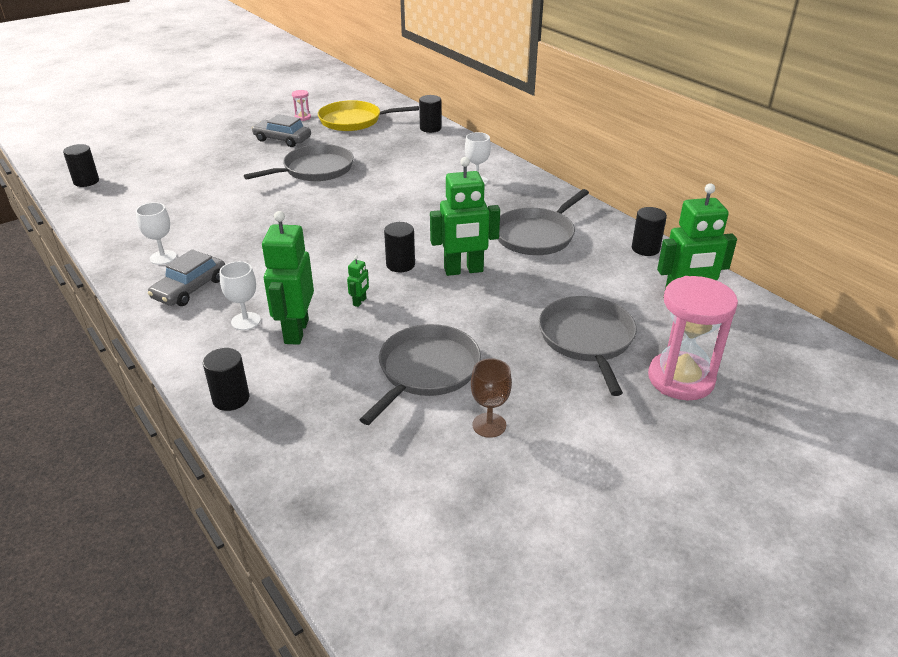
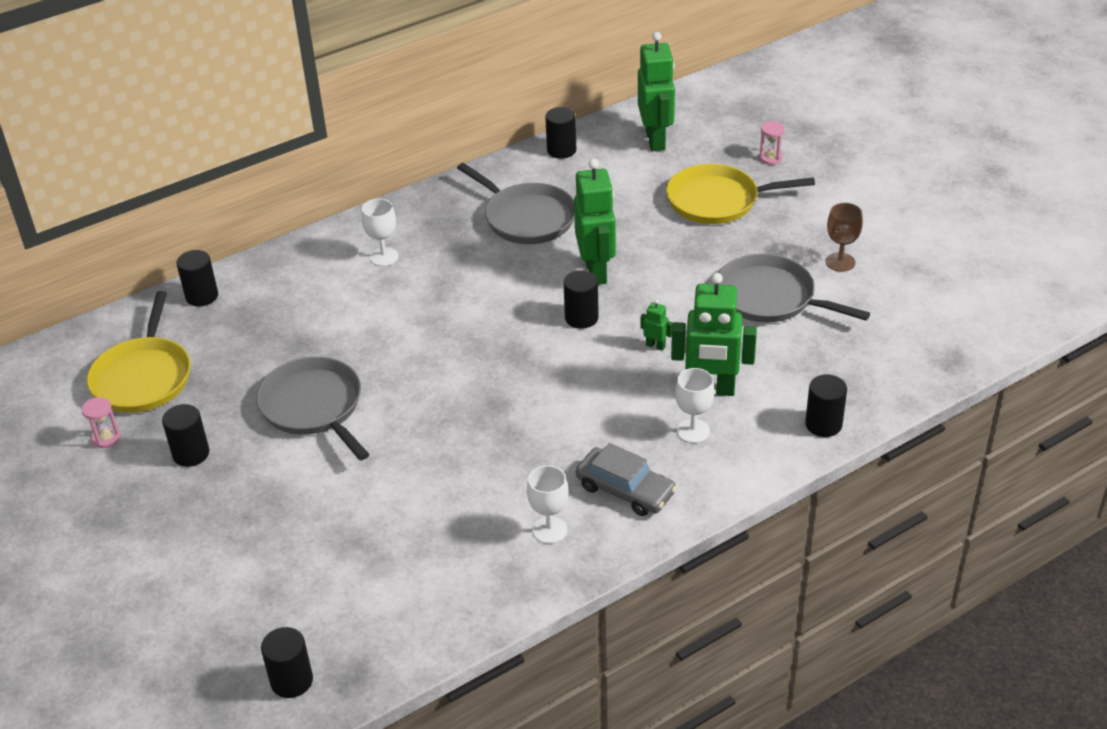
camera: 85 degrees left, 5 degrees up
(282, 139) = (191, 454): grey car -> black cylinder
(587, 339) = (717, 200): grey pan -> yellow pan
(681, 379) = (770, 158): pink hourglass -> pink hourglass, size x0.42

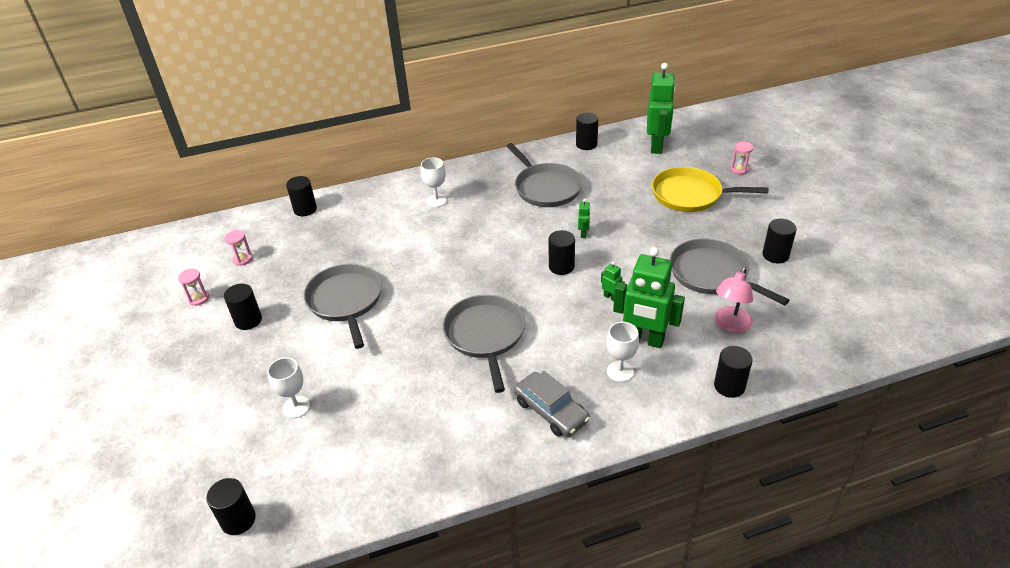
camera: 15 degrees right, 0 degrees up
(143, 377) = (242, 259): yellow pan -> pink hourglass
(514, 418) = (485, 335): none -> grey pan
(549, 530) = (480, 433): white goblet -> white goblet (296, 407)
(596, 271) = (583, 234): green robot -> green robot, size x0.42
(807, 355) = (730, 325): none -> pink lamp
(840, 262) = (775, 255): brown goblet -> black cylinder

